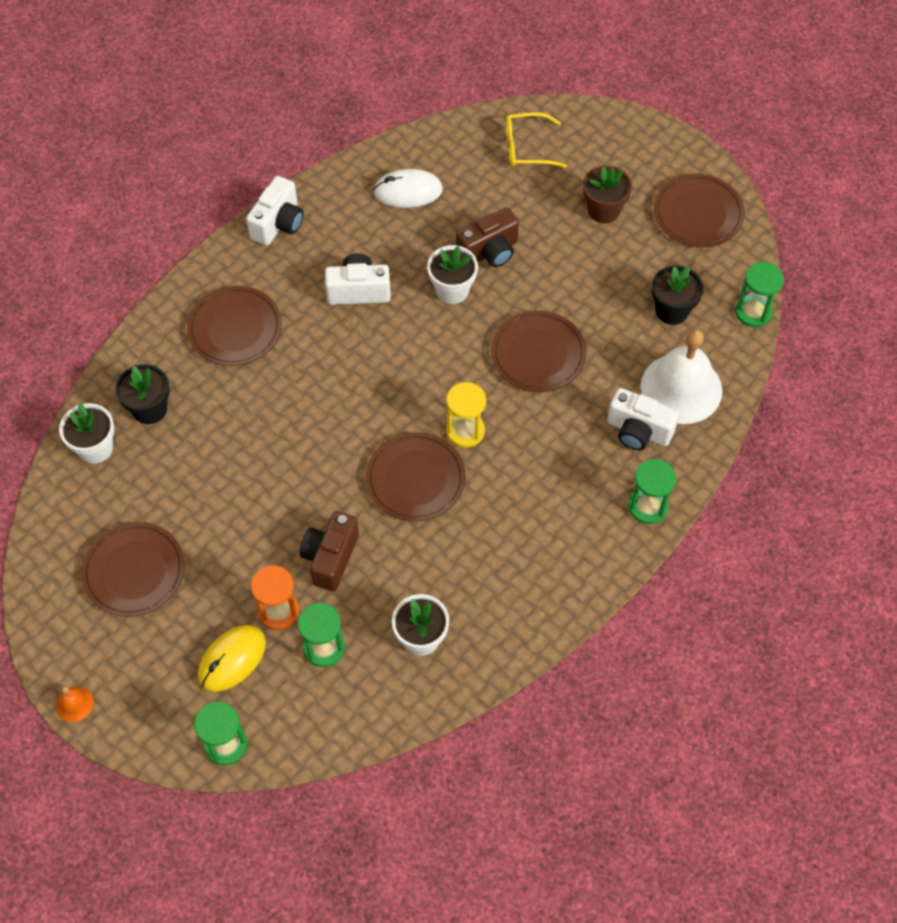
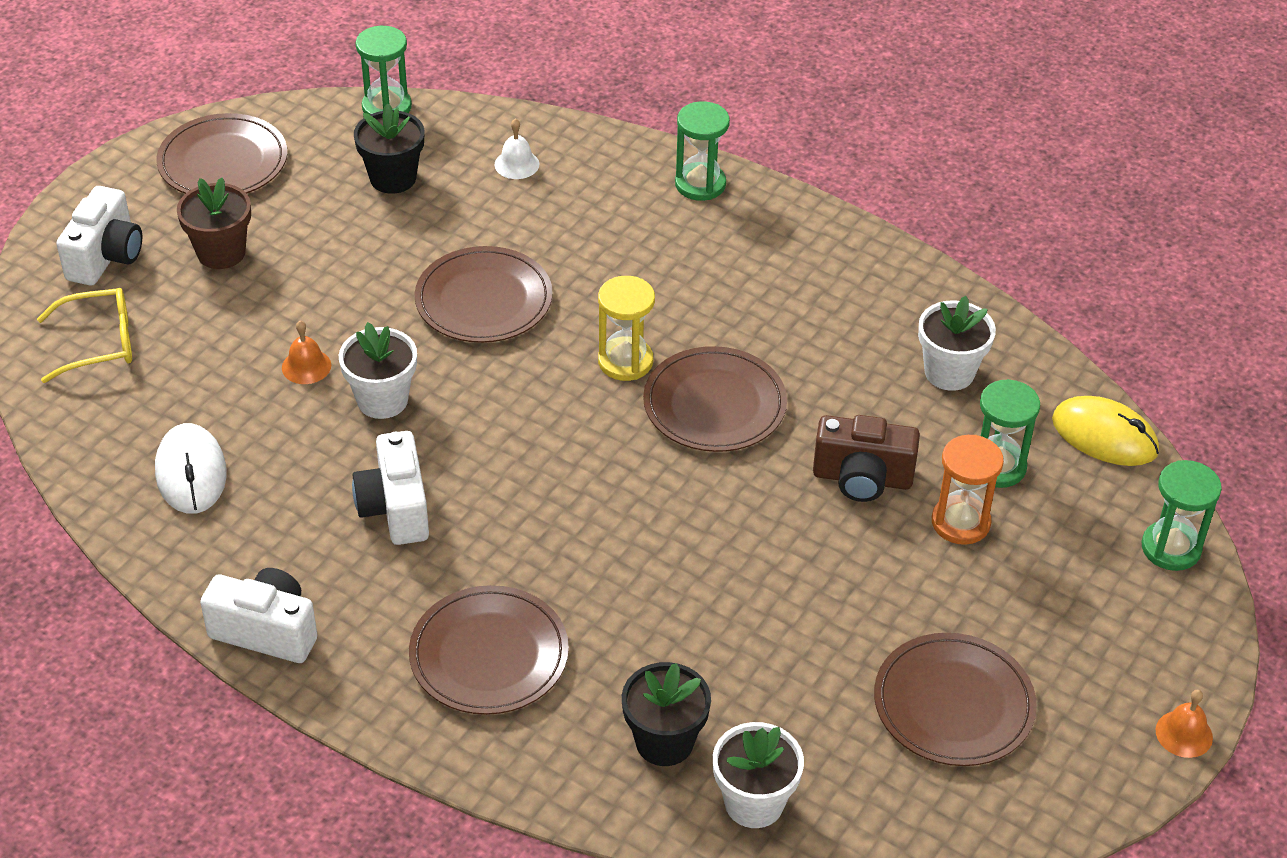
camera: 100 degrees left, 15 degrees down
(232, 659) = (1049, 562): yellow mouse -> yellow mouse (1104, 436)
(489, 251) = (306, 366): brown camera -> orange bell
(526, 147) = (99, 343): yellow glasses -> yellow glasses turned 90 degrees counterclockwise
(638, 431) = (590, 198): white camera -> white camera (106, 257)
(681, 388) = (517, 164): white bell -> white bell, size x0.41

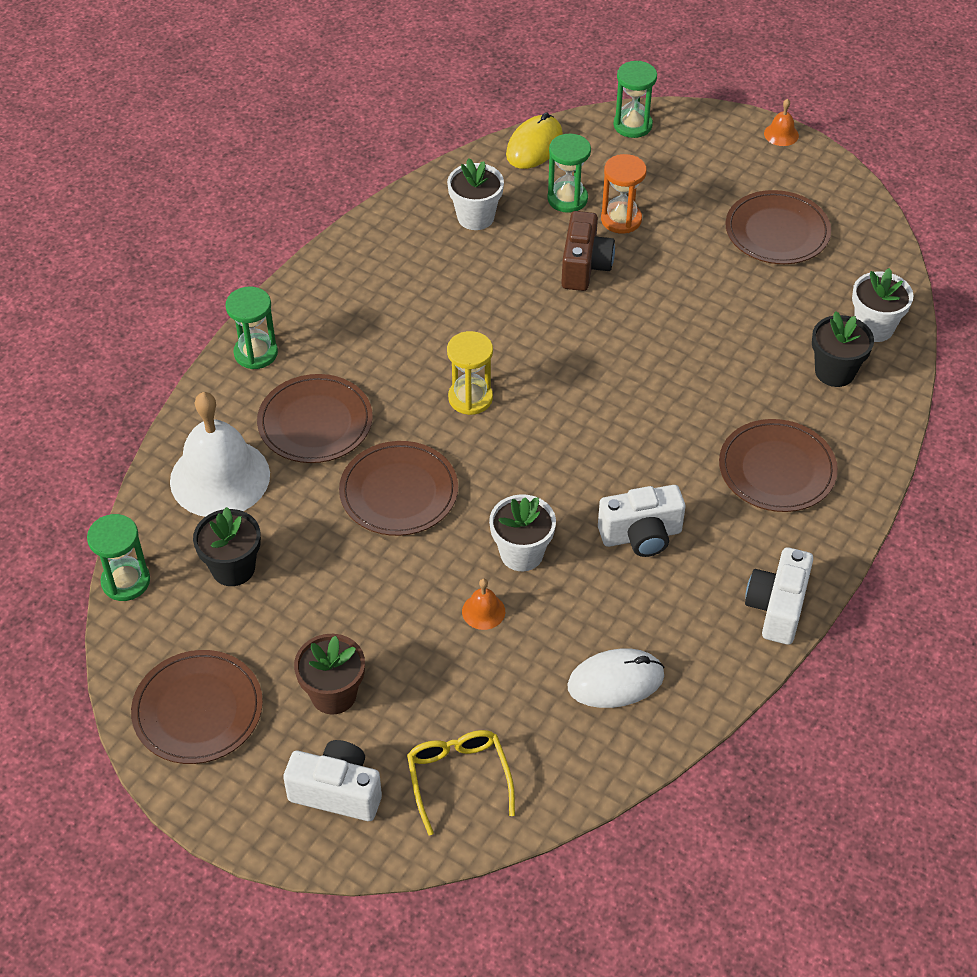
camera: 90 degrees left, 5 degrees up
(517, 164) = (220, 477): white bell -> white bell, size x2.43
(714, 404) = (515, 345): brown plate -> brown plate (315, 422)

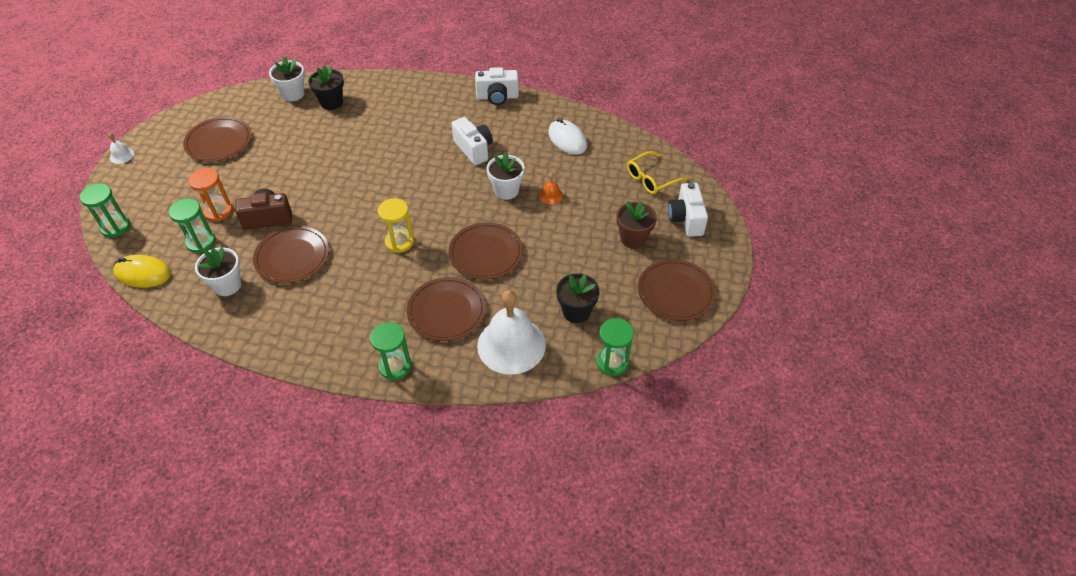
camera: 110 degrees left, 0 degrees up
(777, 469) = (409, 111): brown plate -> brown plate (292, 257)
(781, 134) = (122, 155): orange bell -> white bell

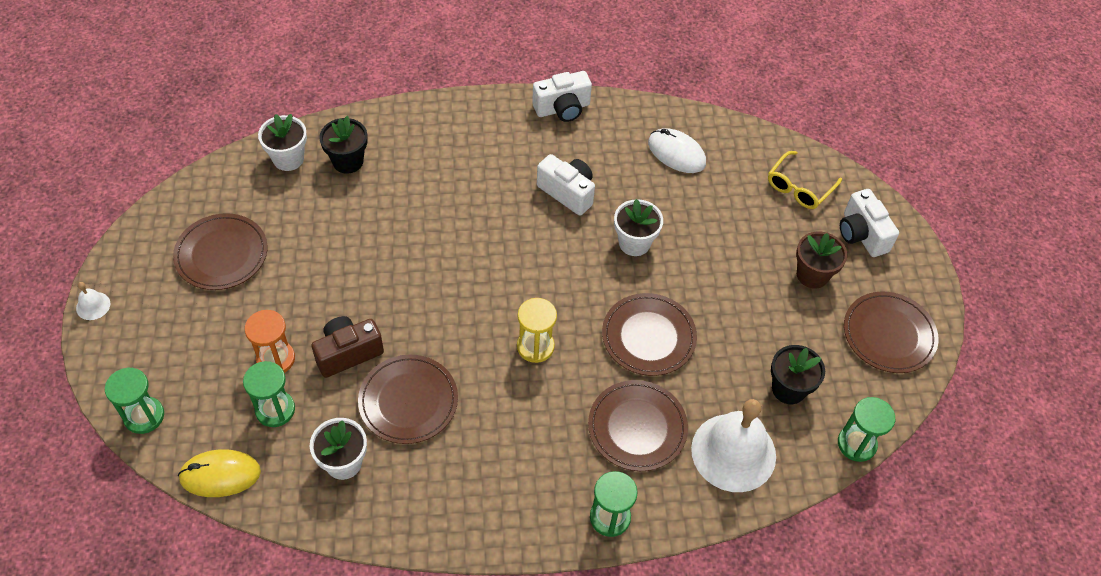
camera: 20 degrees left, 5 degrees up
(551, 195) = (691, 237): orange bell -> none

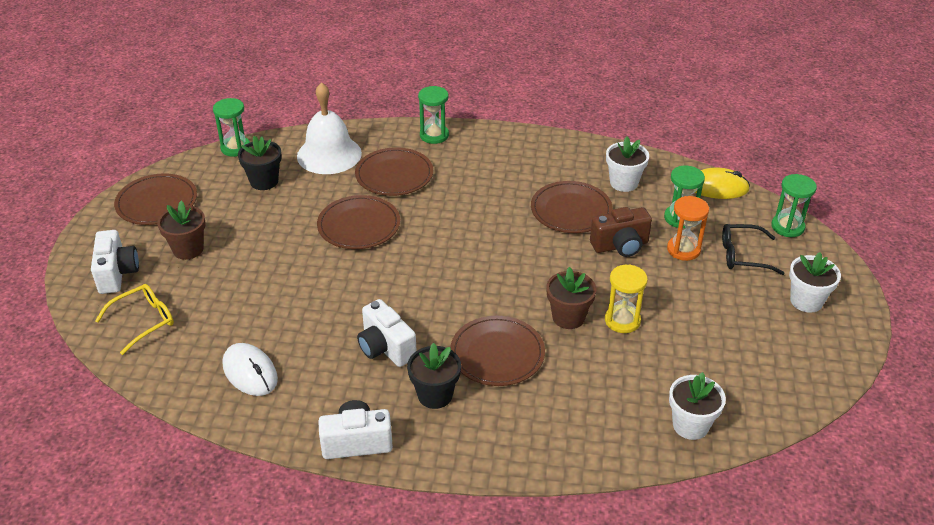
camera: 165 degrees left, 15 degrees down
(93, 306) = (862, 309): white bell -> none
(208, 361) = (743, 255): none -> black glasses
(221, 254) = (748, 336): brown plate -> brown plate (497, 354)
(348, 161) = (621, 413): black flower pot -> black flower pot (435, 395)
(400, 250) = (568, 317): none -> brown flower pot
(535, 346) = (458, 231): yellow hourglass -> yellow hourglass (622, 320)
(634, 243) = (338, 294): white flower pot -> white flower pot (806, 301)

